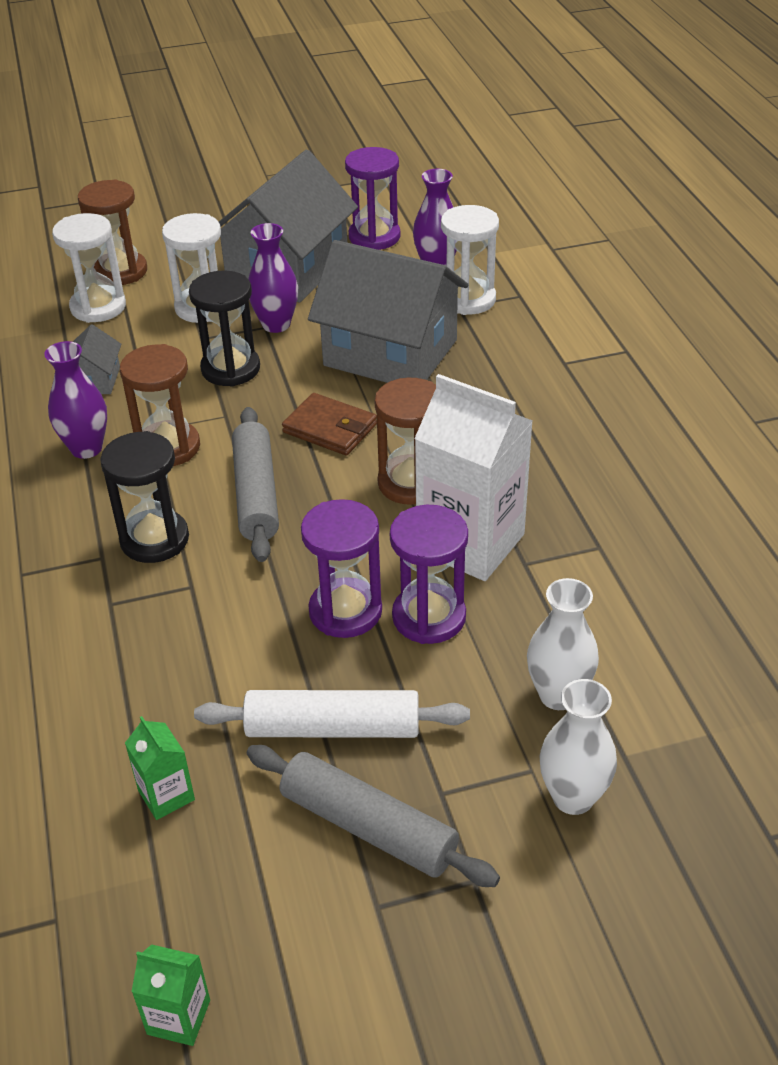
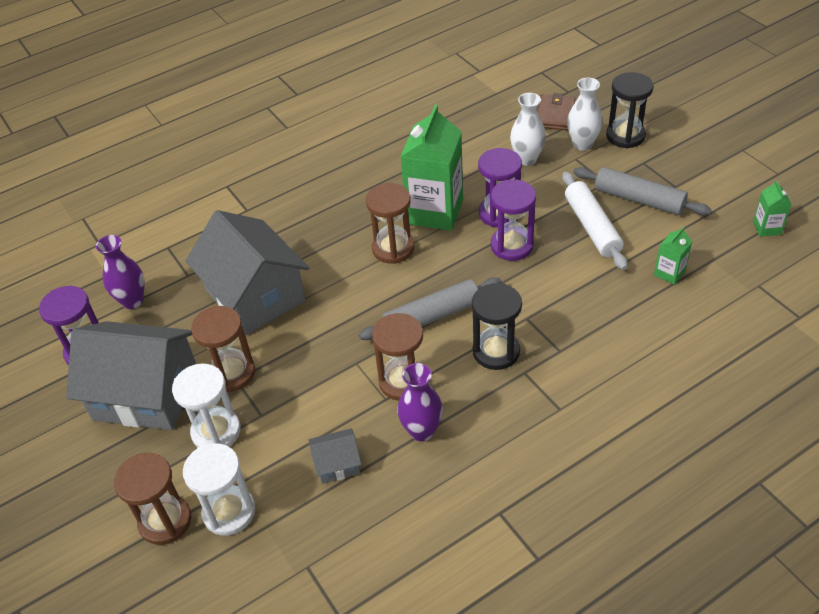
camera: 105 degrees left, 5 degrees up
(230, 369) = (298, 380): black hourglass -> black hourglass (625, 136)
(276, 324) = (232, 373): purple vase -> brown hourglass
(330, 428) = (352, 301): brown wallet -> brown wallet (555, 115)
(368, 826) = (639, 199): grey rolling pin -> grey rolling pin turned 75 degrees counterclockwise
(390, 353) = (255, 296): grey house -> grey house turned 45 degrees counterclockwise
(468, 299) = (177, 272): white hourglass -> none
(470, 543) = (435, 211): white carton -> green carton

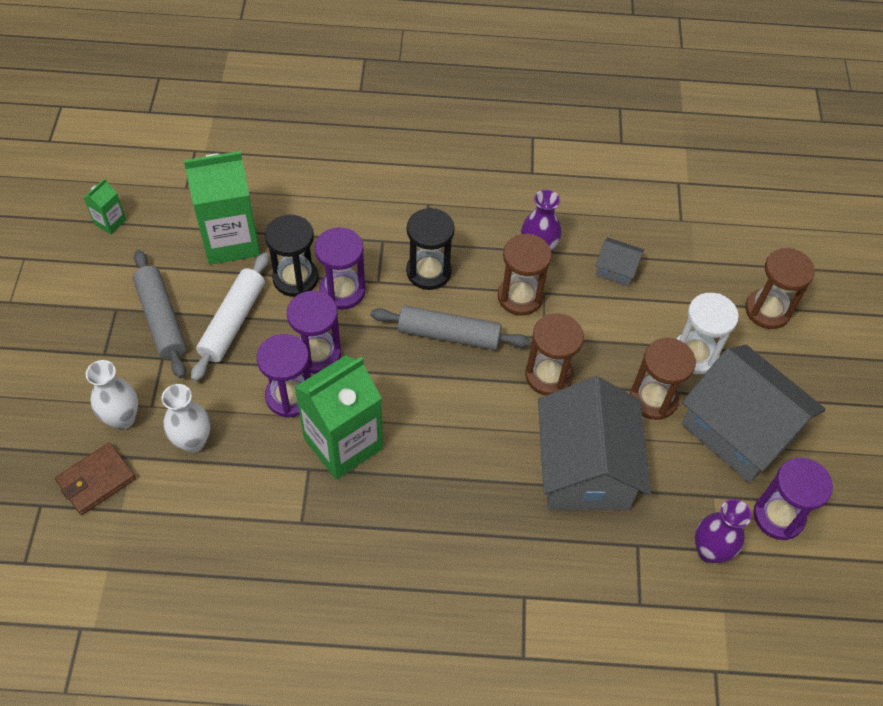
camera: 150 degrees left, 10 degrees up
(229, 512) = (716, 287): white hourglass -> none
(393, 248) = (420, 428): brown hourglass -> brown hourglass (548, 375)
(544, 294) = (342, 291): none -> purple hourglass
(625, 136) = (74, 397): black hourglass -> black hourglass (295, 278)
(669, 273) = (231, 240): green carton -> green carton, size x2.23

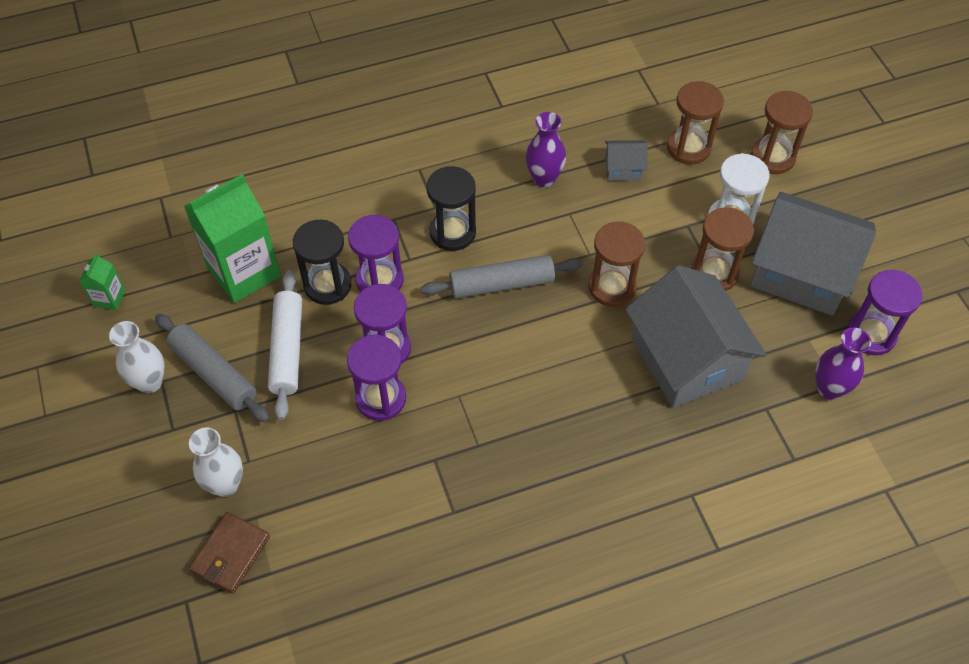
camera: 20 degrees left, 0 degrees up
(193, 441) = (308, 478): white vase -> white vase (150, 382)
(343, 443) = (455, 423): green carton -> none
(520, 297) = (549, 225): brown hourglass -> brown hourglass (688, 148)

